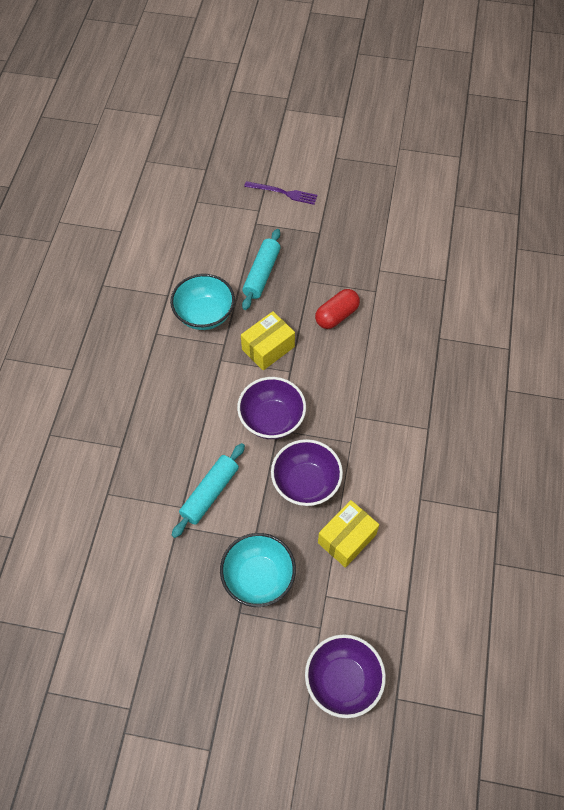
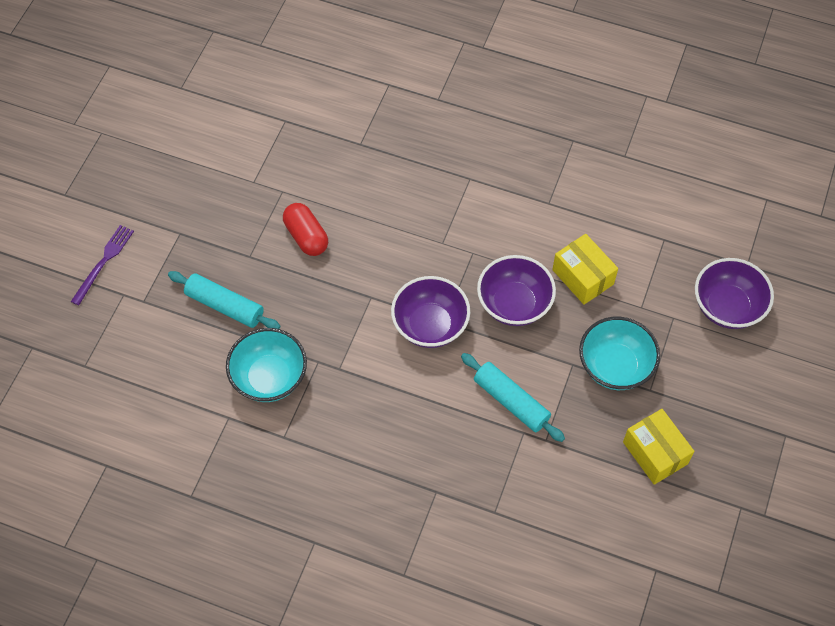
camera: 80 degrees left, 0 degrees up
(268, 348) = (334, 315): yellow box -> yellow box (655, 453)

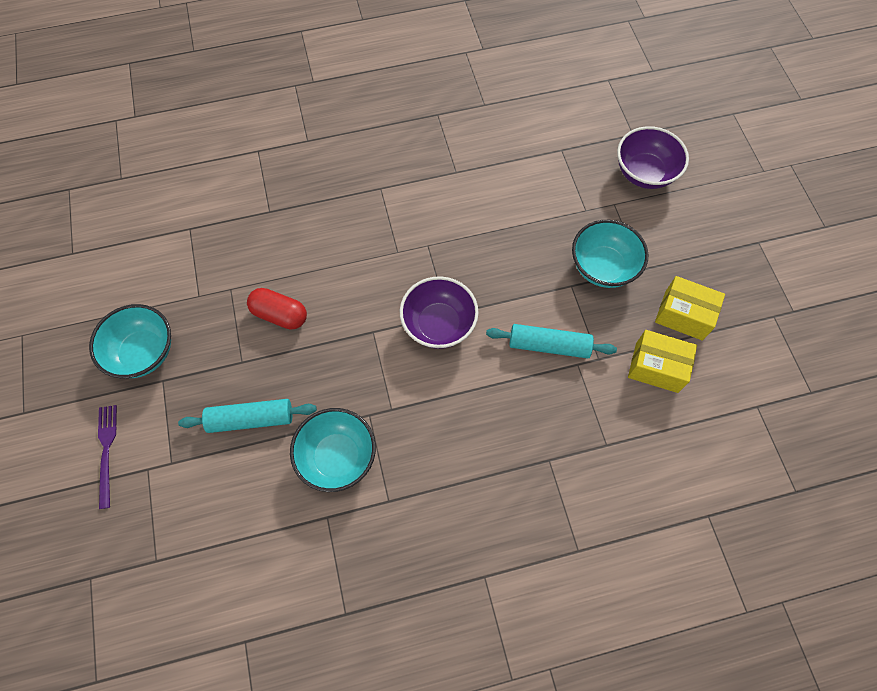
camera: 35 degrees left, 5 degrees up
(180, 202) = (143, 352): none -> turquoise bowl
(514, 304) = (491, 266): purple bowl -> none
(583, 277) = (525, 213): yellow box -> yellow box (656, 367)

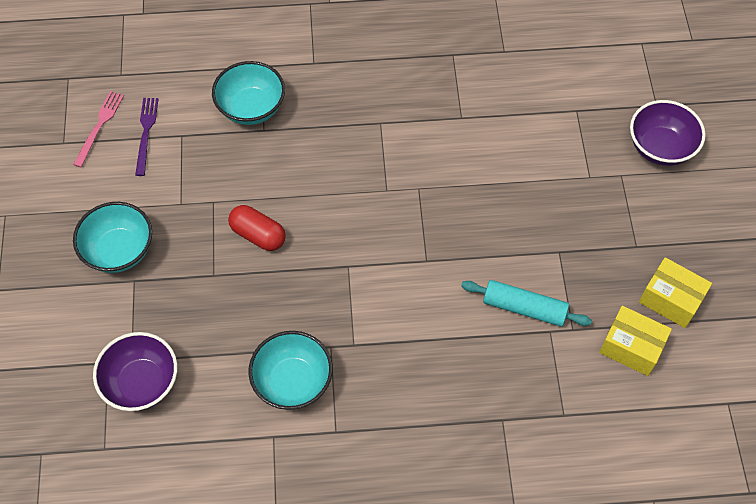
camera: 10 degrees right, 5 degrees down
(106, 231) = (99, 126): none -> pink fork
(106, 451) = (71, 339): purple fork -> purple fork (146, 133)
(251, 419) = (214, 331): turquoise rolling pin -> none
(439, 325) = (415, 269): purple bowl -> purple bowl (142, 383)
(603, 267) = (596, 238): turquoise bowl -> turquoise bowl (251, 108)

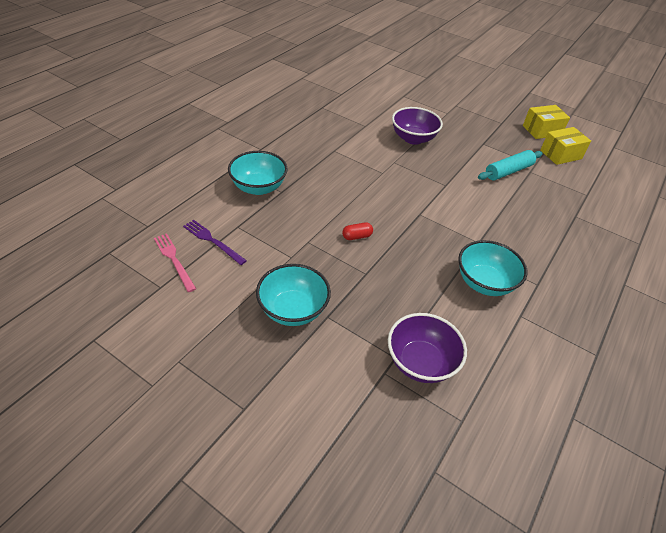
camera: 55 degrees left, 15 degrees down
(258, 235) = (357, 236): red capsule -> red capsule, size x0.62
(660, 147) = (451, 89): purple bowl -> purple bowl (413, 138)

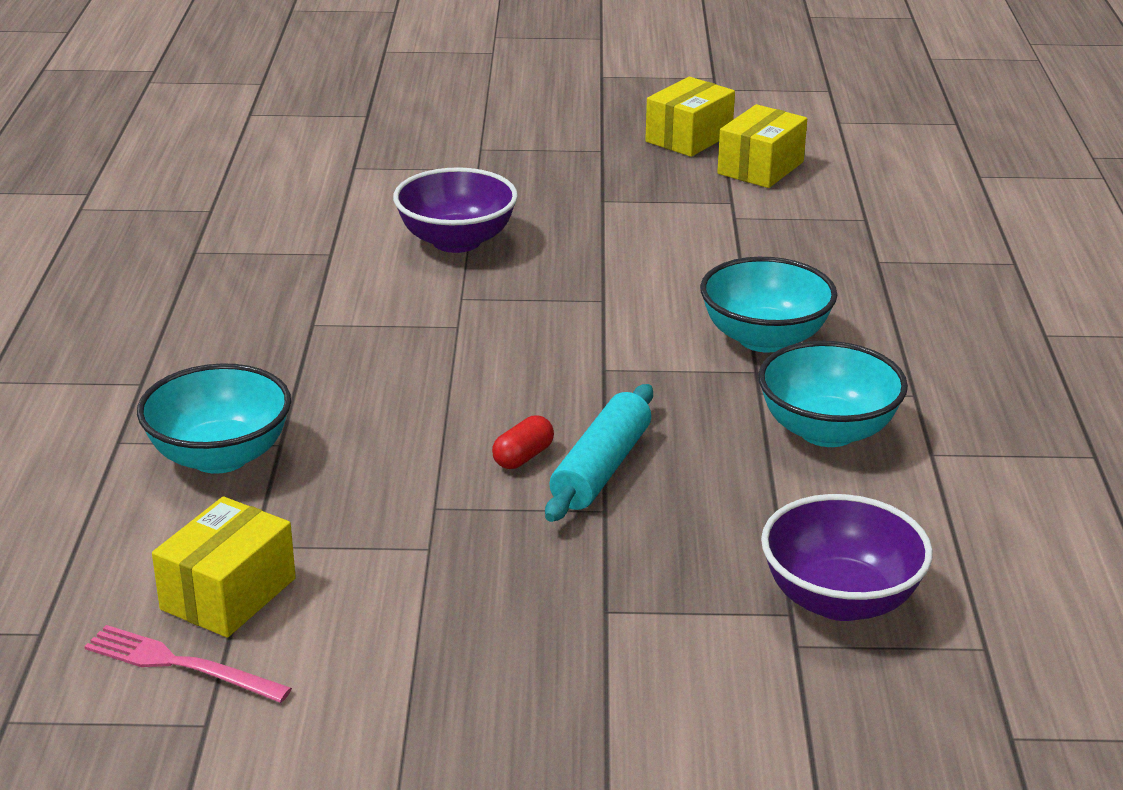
camera: 30 degrees left, 15 degrees down
(212, 241) = (228, 594): purple fork -> yellow box
(293, 310) = (529, 631): turquoise bowl -> turquoise bowl (764, 338)
(508, 171) = (695, 232): turquoise rolling pin -> turquoise rolling pin (601, 468)

